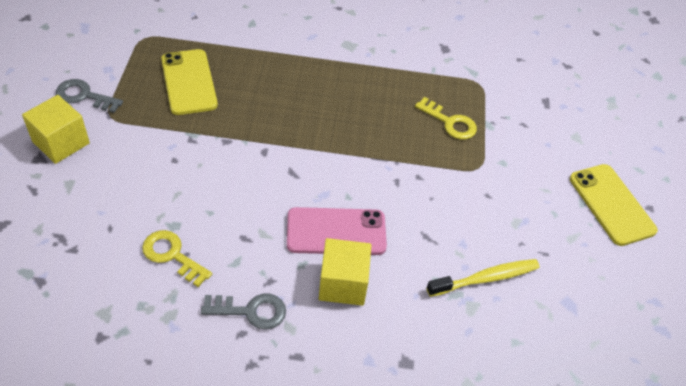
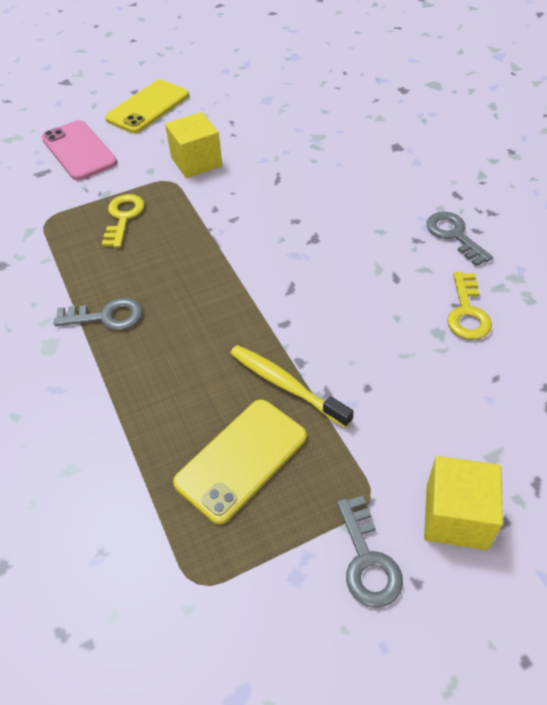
camera: 115 degrees left, 0 degrees up
(336, 232) = (327, 227): pink phone -> pink phone (79, 150)
(343, 283) = (372, 201): yellow cube -> yellow cube (196, 162)
(351, 75) = (107, 316): none -> grey key
(486, 278) = (285, 138): yellow toothbrush -> yellow toothbrush (285, 385)

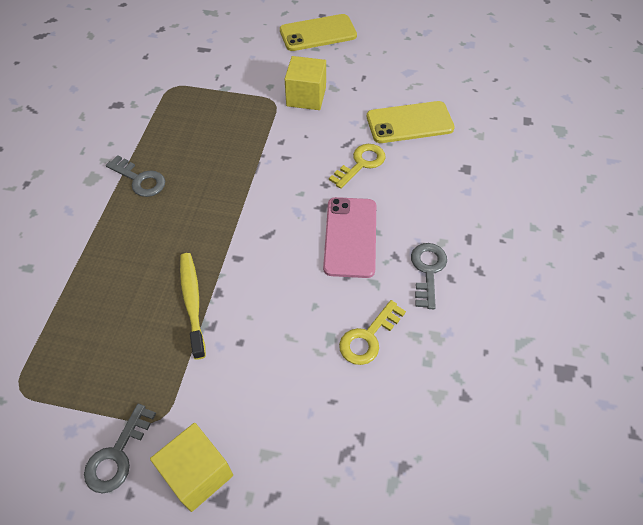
camera: 35 degrees right, 5 degrees up
(79, 150) = (240, 45): pink phone -> pink phone (350, 237)
(123, 217) = (218, 113): yellow key -> yellow key (361, 163)
(241, 459) = (117, 332): yellow phone -> yellow phone (409, 122)

